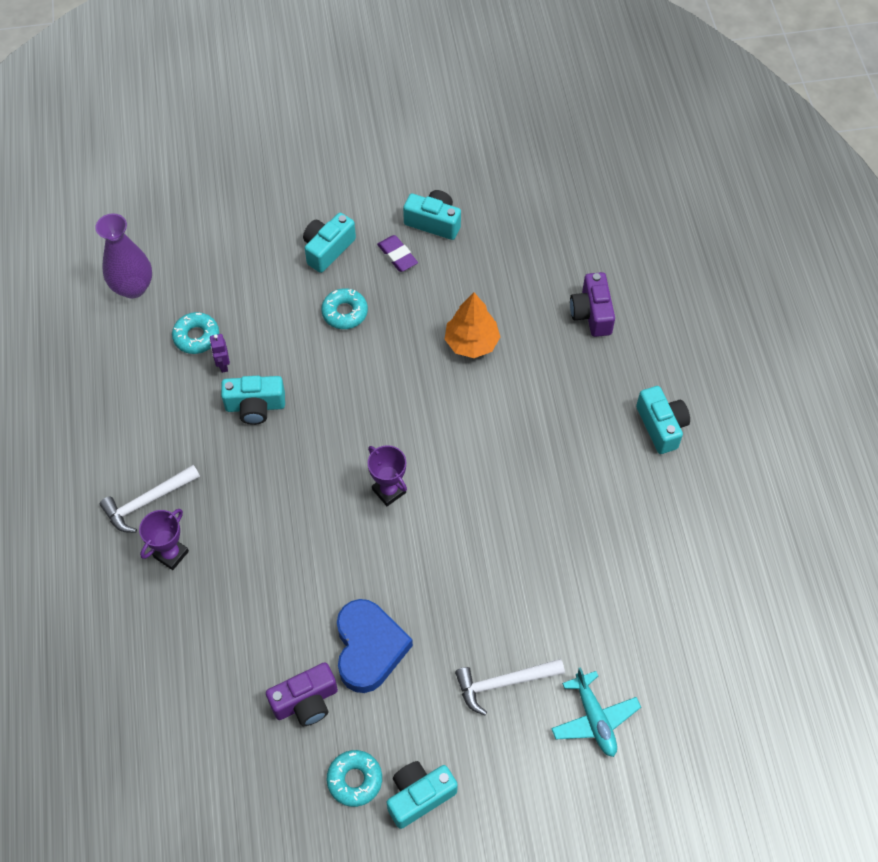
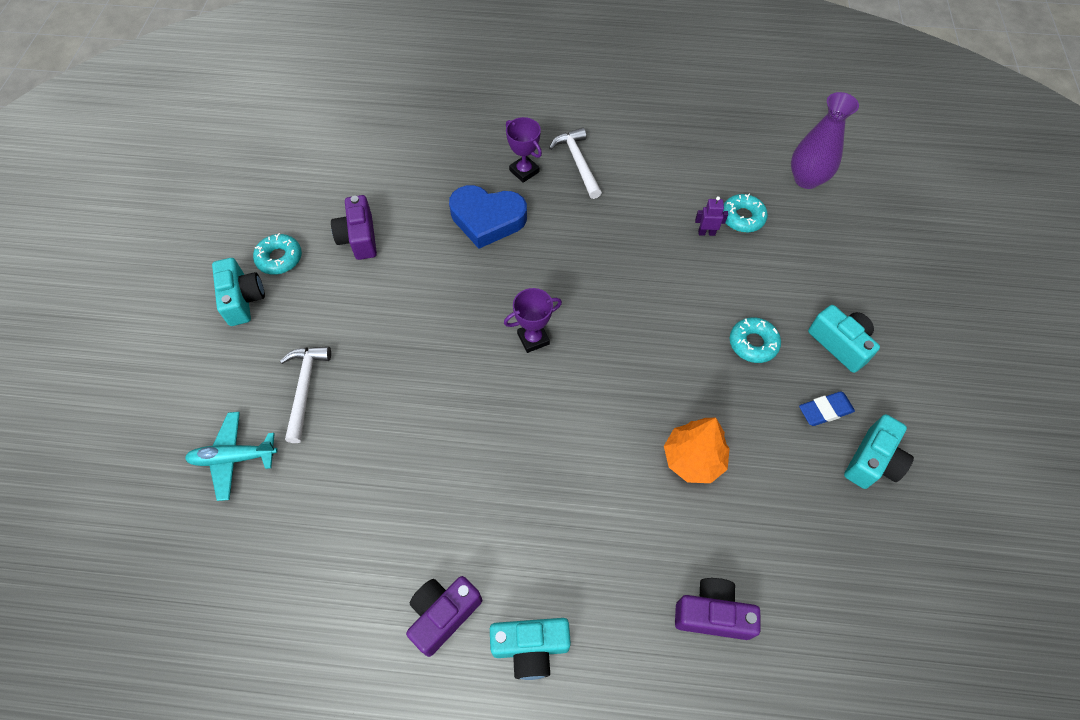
camera: 105 degrees right, 0 degrees up
(255, 406) = (654, 250): turquoise camera -> none
(369, 648) = (384, 290): blue heart -> blue heart (487, 219)
(397, 256) = (825, 410): purple eraser -> blue eraser
(661, 493) = (443, 614): none -> purple camera

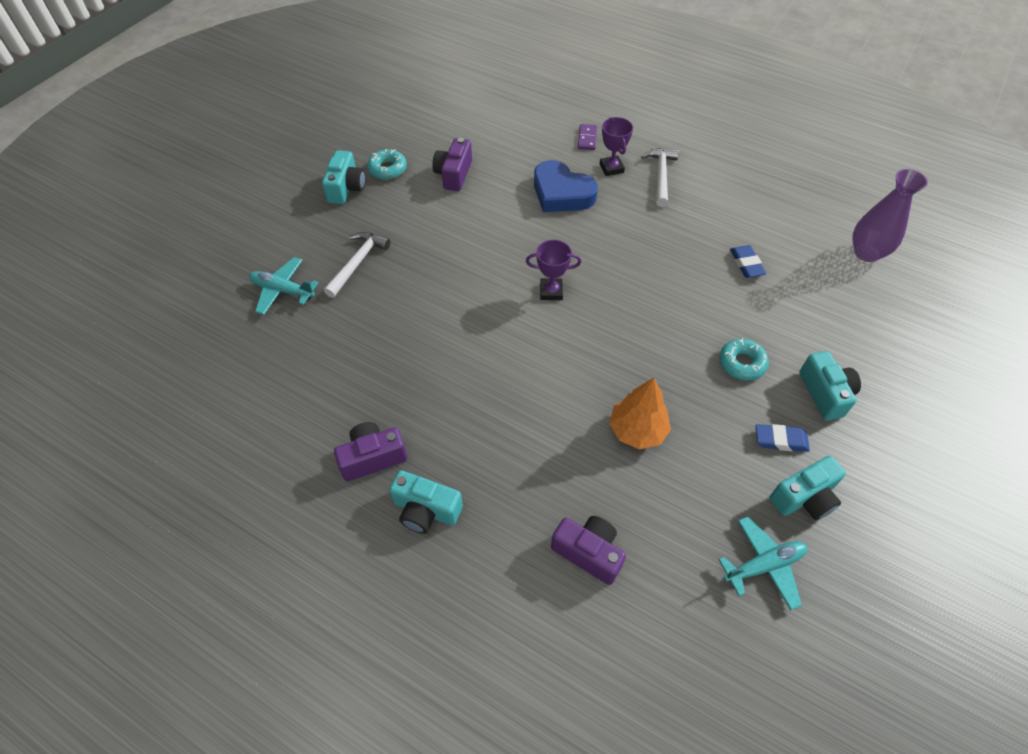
camera: 25 degrees right, 5 degrees down
(481, 144) = (587, 138): none -> purple domino
(706, 233) = (746, 264): purple robot -> blue eraser
(742, 217) = (787, 263): turquoise donut -> none
(871, 548) = (763, 565): none -> turquoise plane

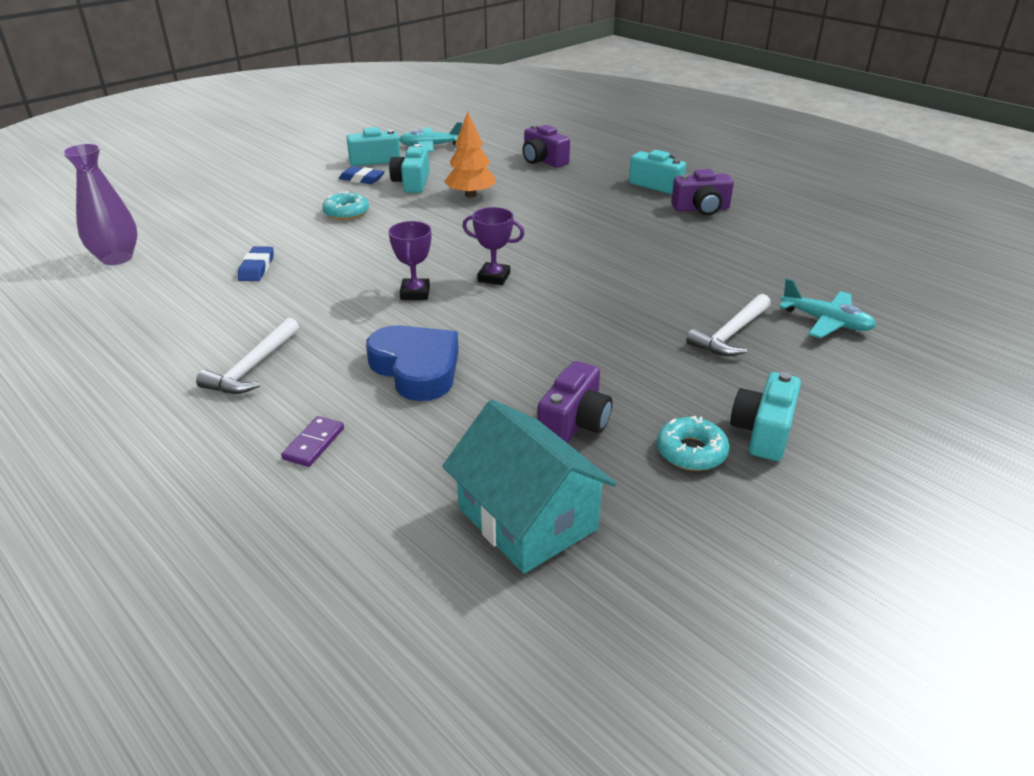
camera: 165 degrees left, 20 degrees down
(464, 123) = (527, 518): none -> turquoise house
(611, 168) = (315, 389): purple trophy -> purple trophy (415, 293)
(825, 393) = (297, 192): turquoise camera -> turquoise camera (412, 183)

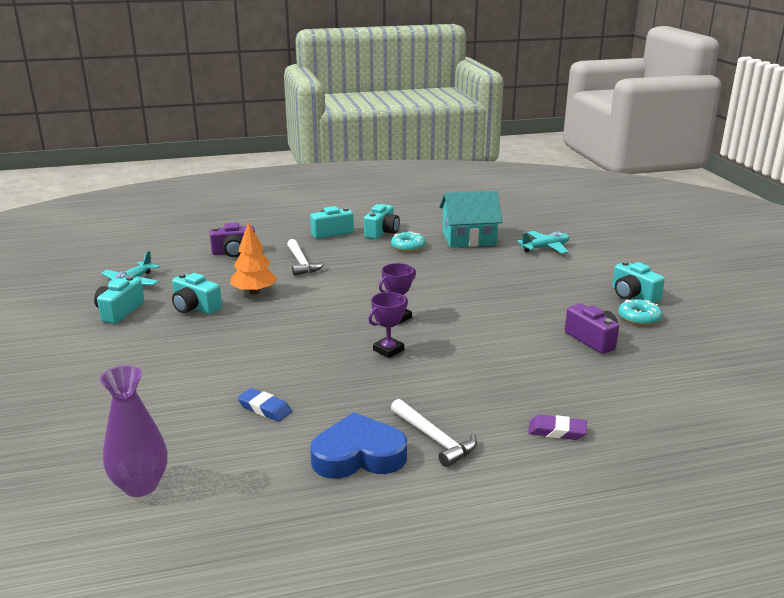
camera: 60 degrees left, 10 degrees down
(314, 444) = (557, 431): purple domino -> purple eraser
(346, 212) = (211, 347): turquoise donut -> turquoise donut (408, 246)
(362, 179) = (152, 326): blue eraser -> none
(415, 293) = (388, 350): purple trophy -> purple trophy turned 75 degrees counterclockwise
(416, 368) = (493, 373): blue heart -> blue heart (358, 455)
(527, 518) = (672, 377): turquoise house -> turquoise house (468, 238)
(701, 209) = (382, 232): purple camera -> turquoise camera
(731, 334) = (537, 273): white hammer -> white hammer (301, 263)

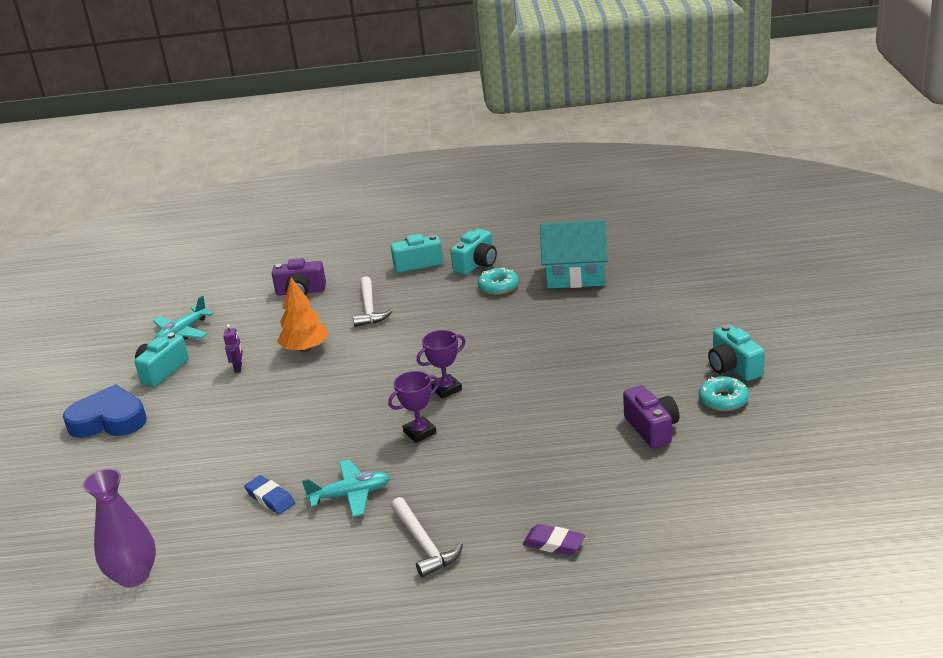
camera: 15 degrees right, 5 degrees up
(195, 307) = (238, 368): turquoise camera -> purple robot
(358, 455) = (342, 558): blue heart -> blue heart (109, 420)
(545, 248) = (663, 291): turquoise plane -> turquoise plane (350, 495)

